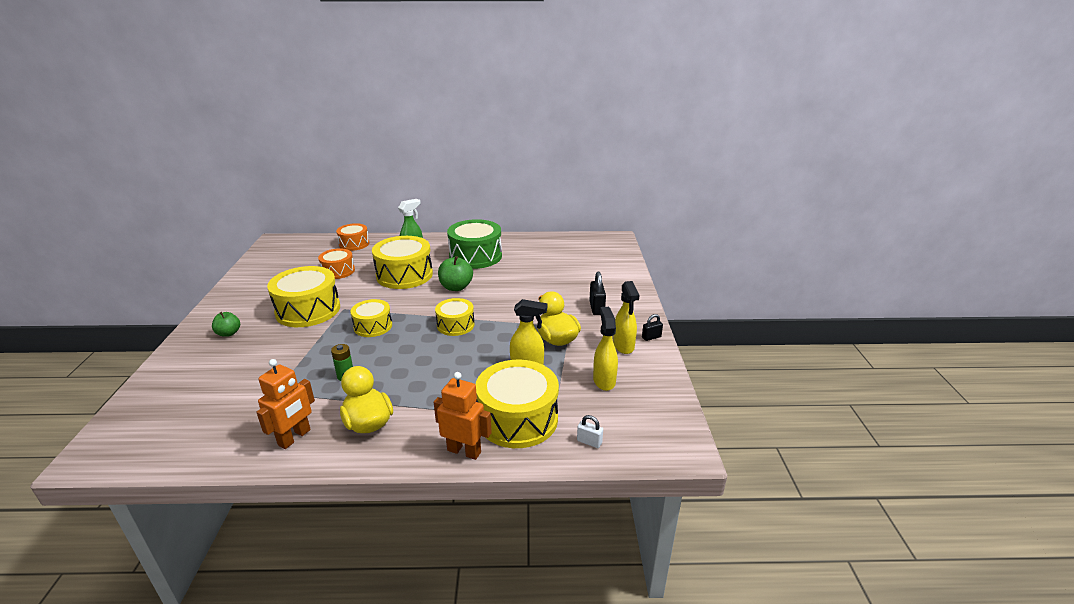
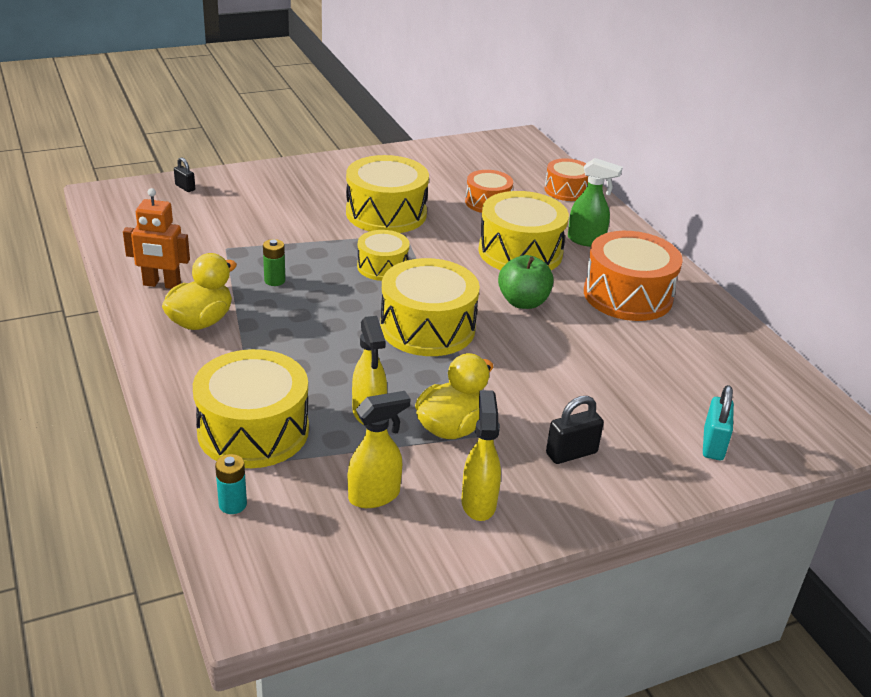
camera: 65 degrees right, 5 degrees up
(229, 333) = (310, 185): green apple -> none
(455, 325) = (427, 328): yellow drum -> yellow drum, size x1.72
(464, 451) = (179, 402): orange robot -> none
(475, 256) = (627, 295): green drum -> orange drum
(589, 442) = (232, 504): white padlock -> turquoise battery
(608, 270) = (713, 444): none -> turquoise padlock
(623, 346) = (478, 503): yellow spray bottle -> yellow spray bottle turned 120 degrees clockwise
(651, 337) = (526, 533): black padlock -> black padlock (185, 187)

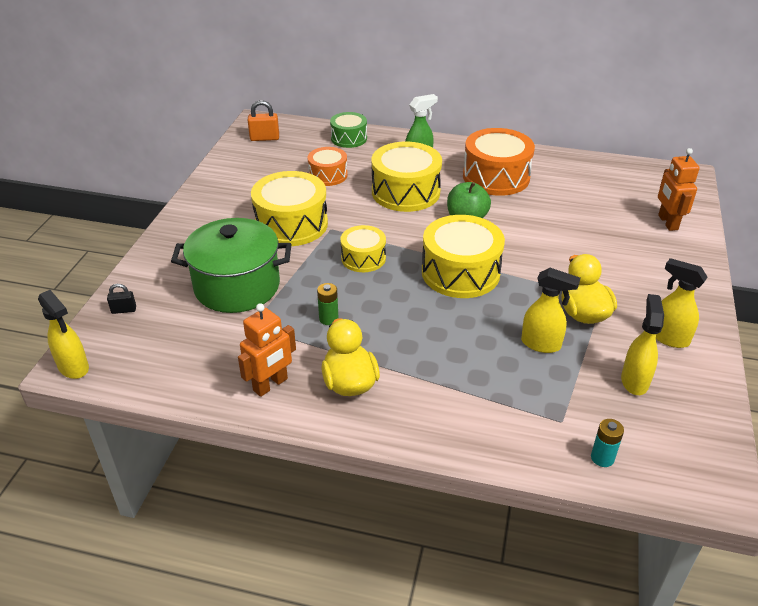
camera: 50 degrees left, 5 degrees up
(101, 196) = (74, 368): none -> yellow spray bottle
(253, 430) = (520, 411): yellow drum -> none
(268, 222) = (237, 286): none -> green pot
(500, 151) = (264, 138): none -> orange padlock
(566, 190) = (349, 138): orange drum -> green drum
(571, 453) = (642, 277): black padlock -> none
(713, 444) = (667, 222): turquoise padlock -> orange robot

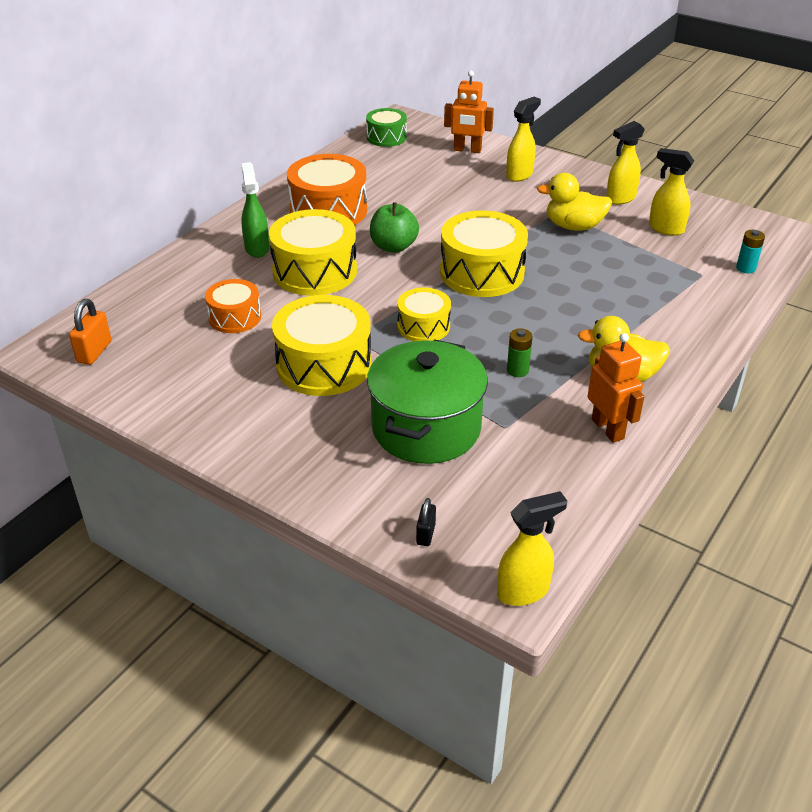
camera: 70 degrees left, 0 degrees up
(349, 138) = (160, 285): green drum -> green drum (386, 137)
(541, 344) = (606, 258): yellow spray bottle -> yellow spray bottle (520, 175)

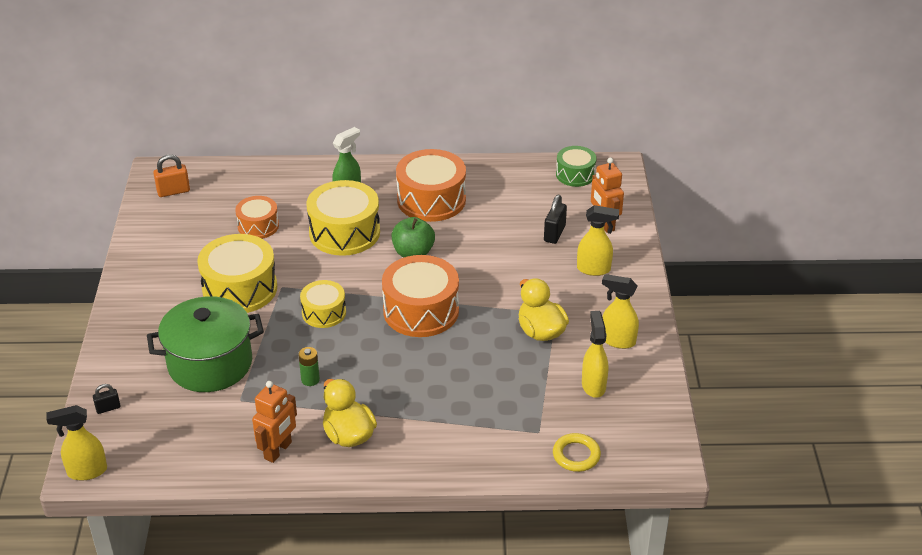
camera: 55 degrees right, 0 degrees up
(452, 174) = (554, 234): none -> black padlock
(482, 272) = (421, 311): yellow drum -> orange drum
(524, 591) = (86, 471): yellow spray bottle -> yellow spray bottle turned 135 degrees clockwise
(745, 268) = (576, 455): turquoise battery -> yellow ring

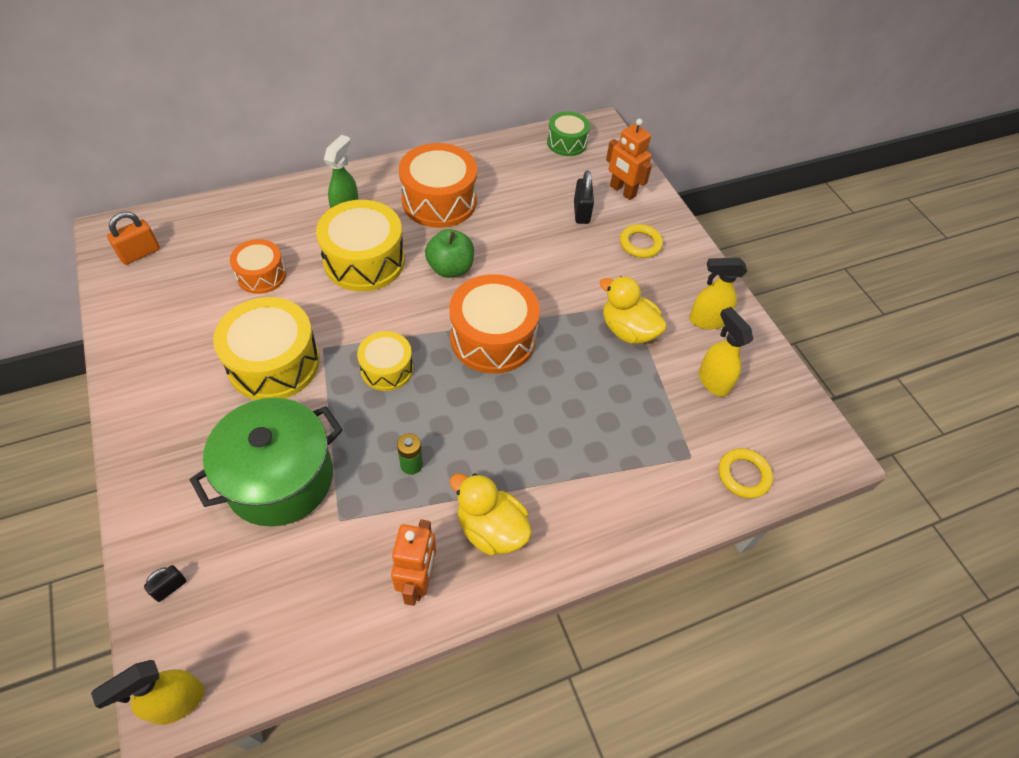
camera: 25 degrees left, 15 degrees up
(594, 269) = (640, 244): yellow spray bottle -> yellow ring

